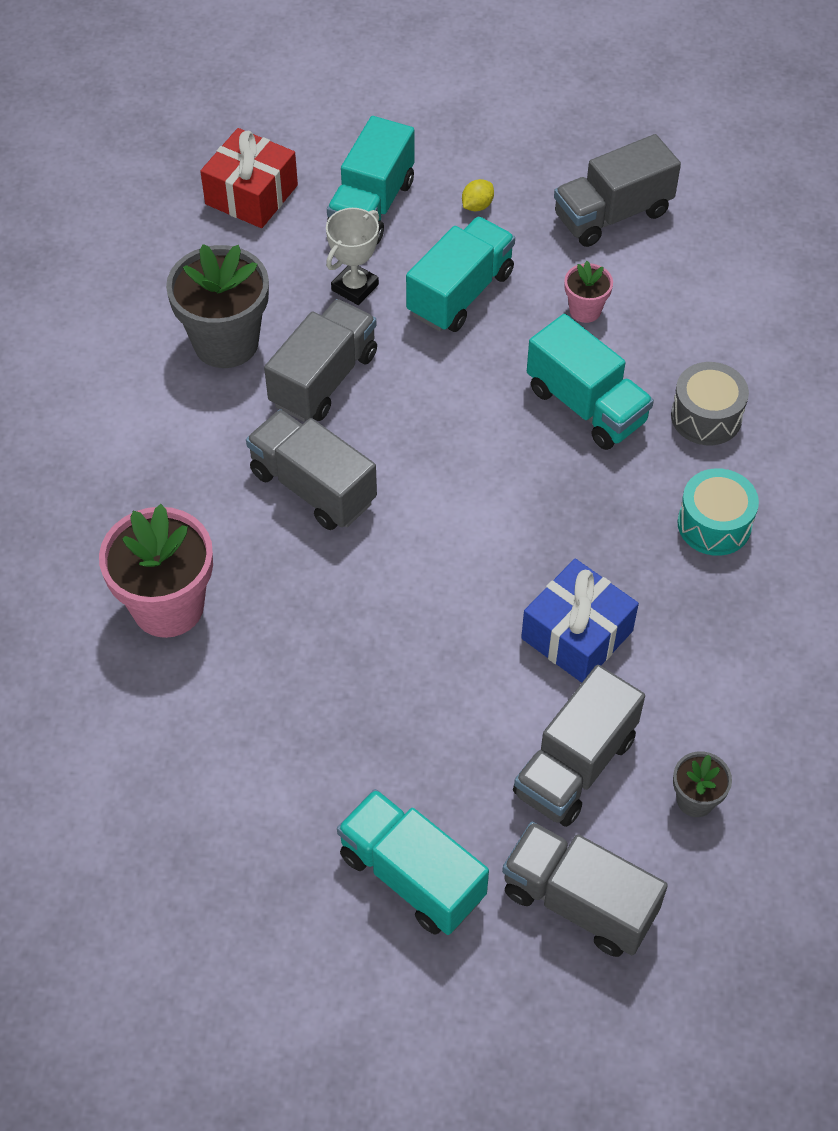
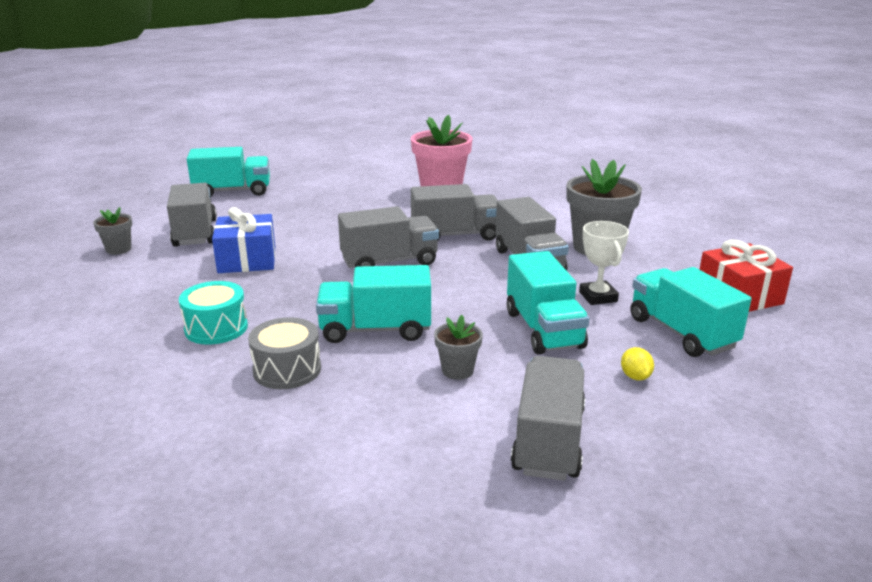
camera: 130 degrees right, 30 degrees down
(579, 902) = (150, 212): grey truck -> grey truck (389, 262)
(585, 310) = (457, 370): pink flower pot -> grey flower pot

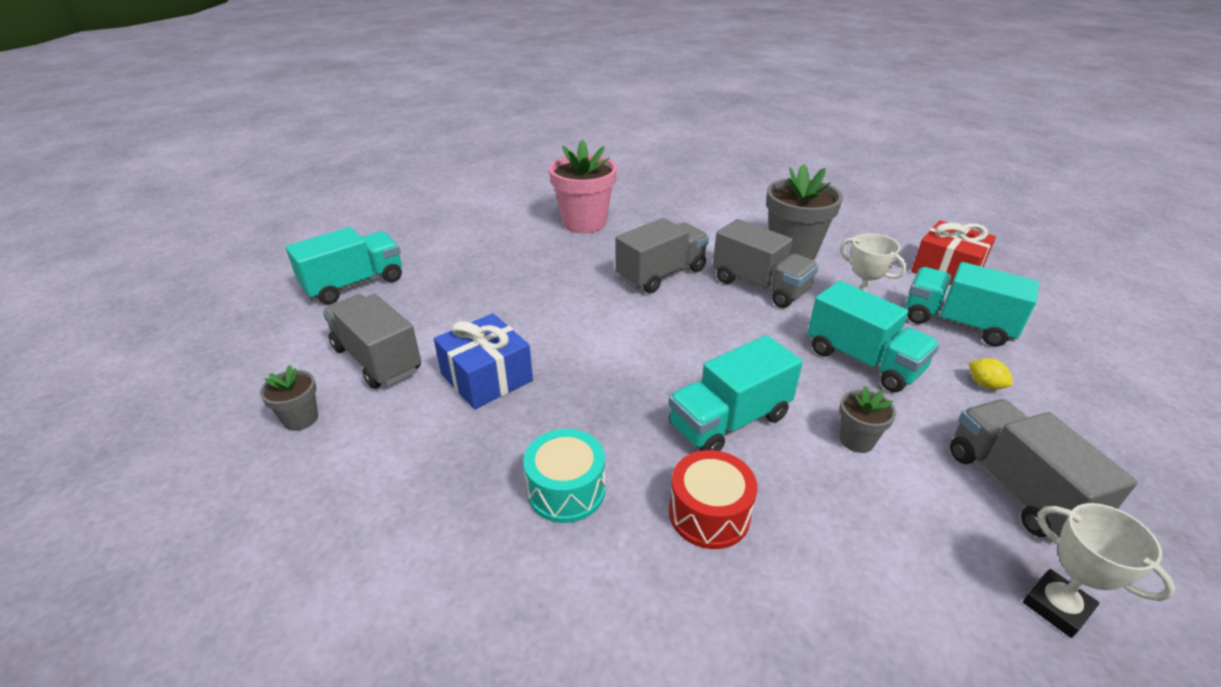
camera: 30 degrees left, 10 degrees up
(287, 369) = (709, 514): grey drum -> red drum
(389, 262) = (640, 328): grey truck -> none
(463, 508) = (1057, 606): none -> white trophy

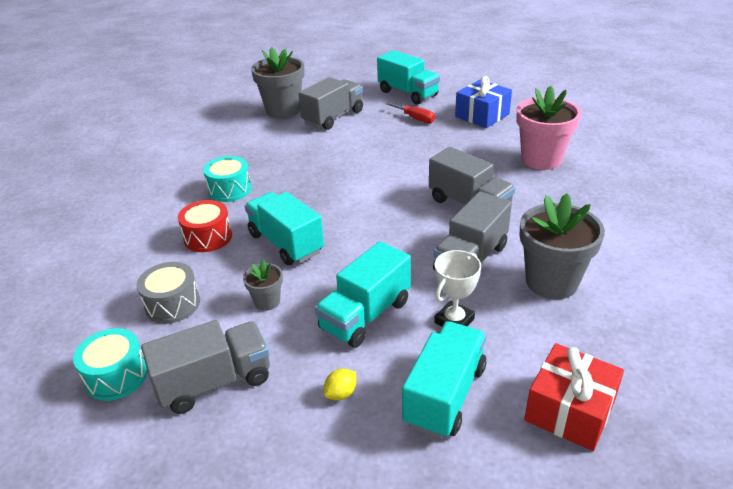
camera: 85 degrees right, 0 degrees up
(301, 419) = (283, 110): grey flower pot -> grey flower pot, size x2.03
(437, 286) = (415, 118): none -> red screwdriver
(486, 377) = (321, 152): blue gift -> blue gift (482, 115)
(884, 549) = (172, 304): none -> grey drum
(1057, 606) = (116, 376): white trophy -> turquoise drum

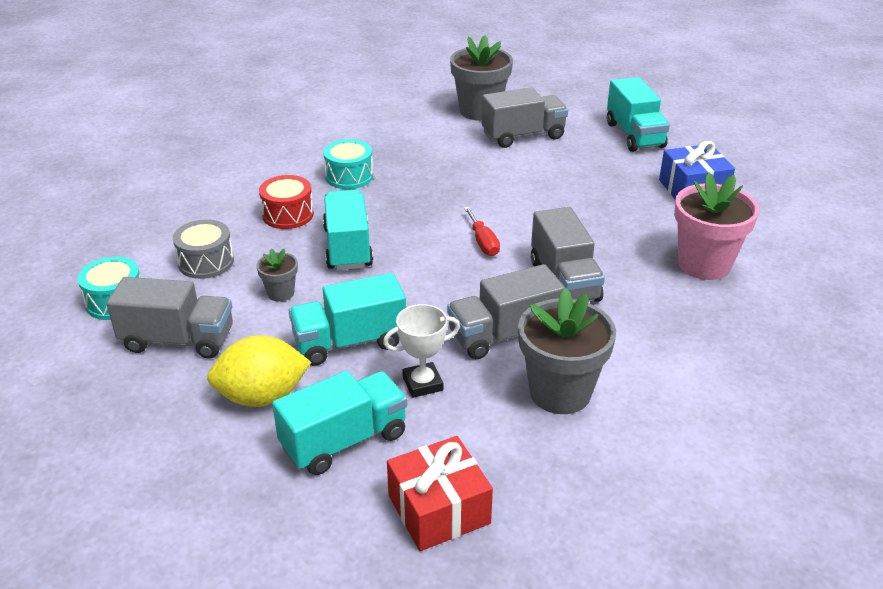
camera: 30 degrees right, 0 degrees up
(341, 393) = (262, 396): yellow lemon -> yellow lemon, size x2.35
(415, 118) = (611, 167): red screwdriver -> red screwdriver (483, 242)

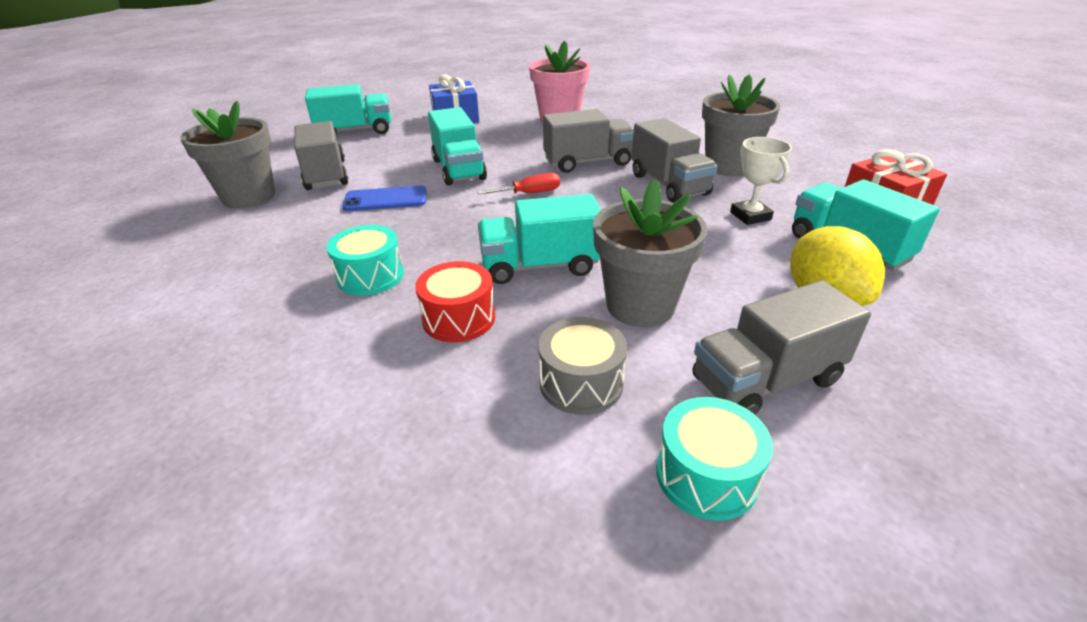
camera: 90 degrees left, 0 degrees up
(178, 340) = (766, 380): grey truck -> grey truck turned 120 degrees counterclockwise
(280, 293) = (640, 306): grey flower pot -> grey flower pot, size x2.03
(349, 342) = (711, 254): turquoise truck -> turquoise truck (458, 169)
(472, 169) = (385, 199): none -> blue phone

